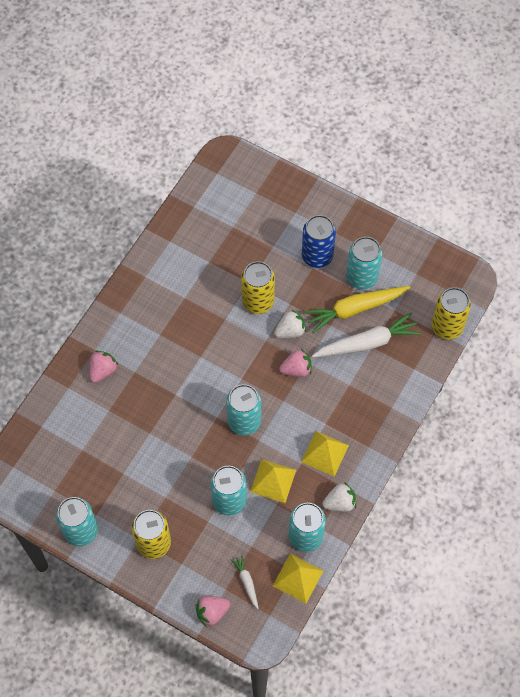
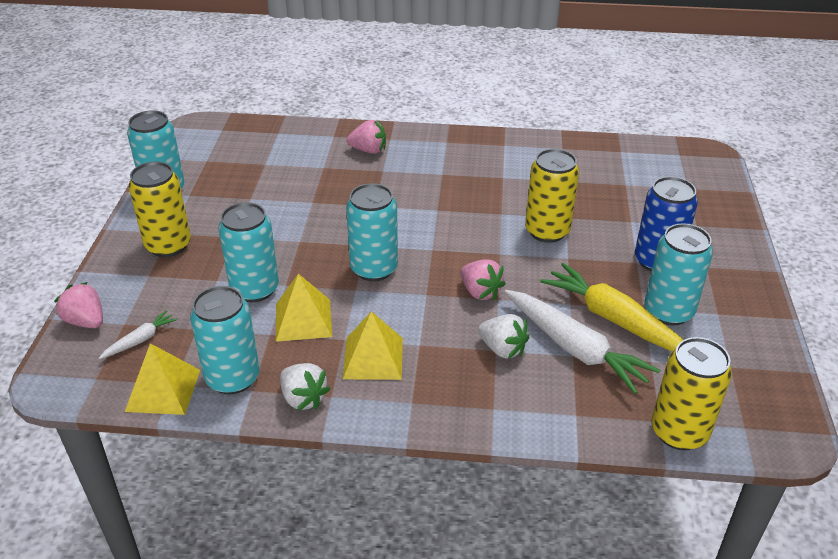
camera: 65 degrees right, 25 degrees down
(290, 331) = (530, 270): white strawberry -> white strawberry (502, 349)

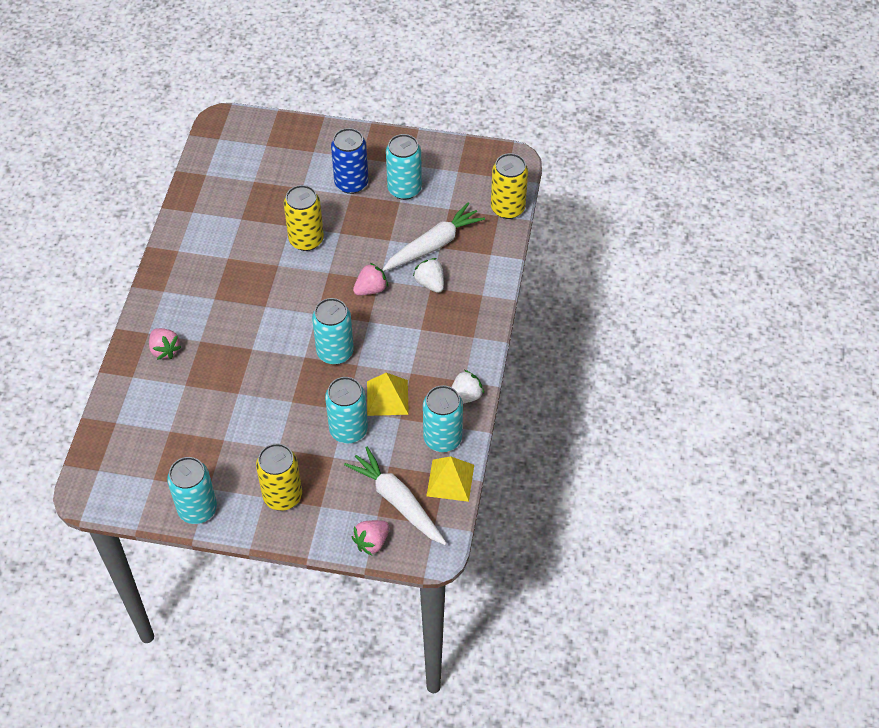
camera: 85 degrees left, 15 degrees up
(140, 340) = (397, 501): white carrot -> white carrot, size x2.10
(368, 150) = (165, 350): pink strawberry -> pink strawberry turned 135 degrees clockwise
(373, 358) = (431, 356): yellow pyramid -> none
(502, 349) = (430, 283): white strawberry -> white strawberry turned 75 degrees counterclockwise
(614, 320) = (409, 219): yellow carrot -> none

